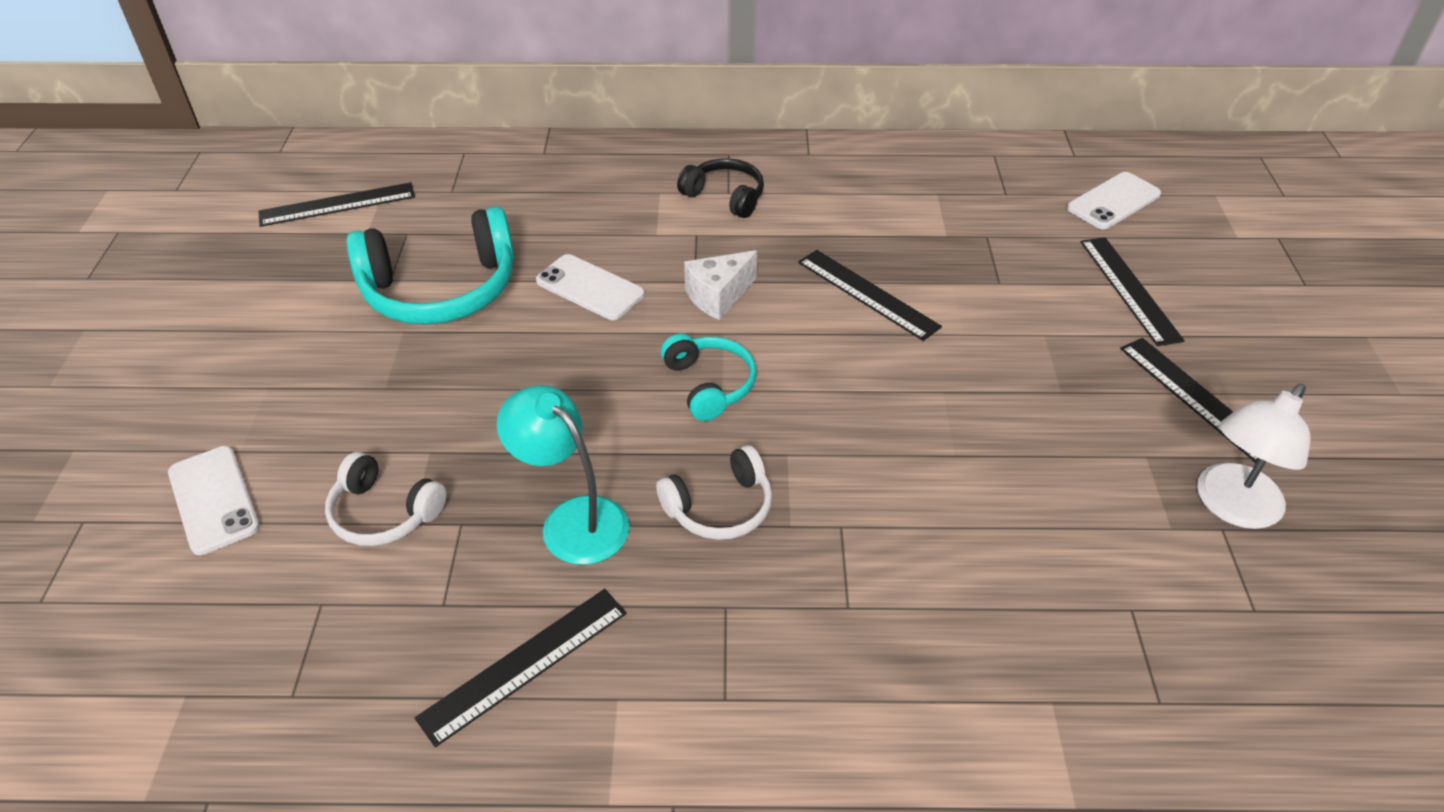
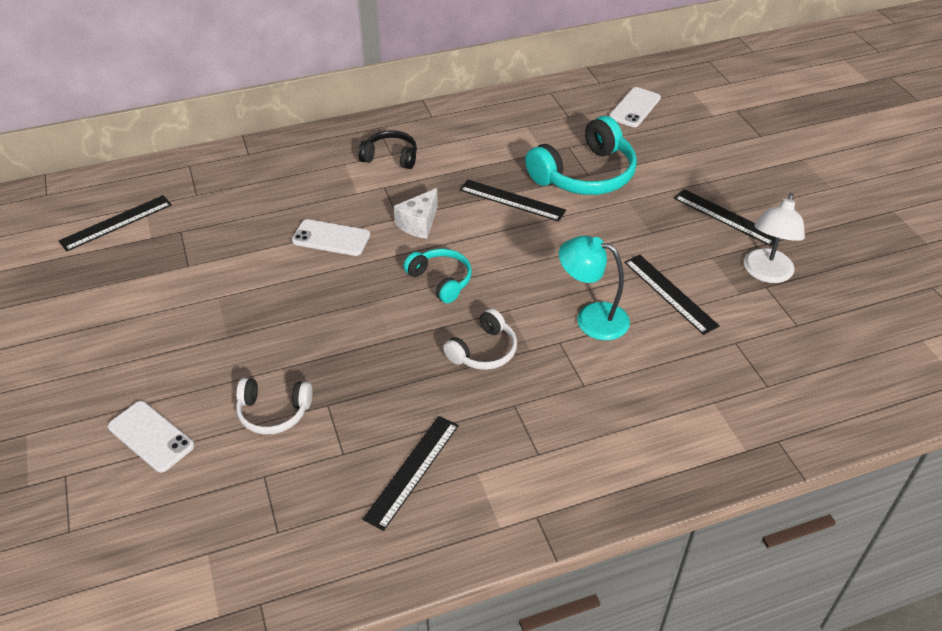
camera: 20 degrees left, 0 degrees up
(441, 289) = (228, 263): turquoise headphones -> turquoise headphones (584, 174)
(572, 519) = (397, 382): turquoise lamp -> turquoise lamp (591, 318)
(1129, 289) = (665, 161): black ruler -> black ruler (670, 293)

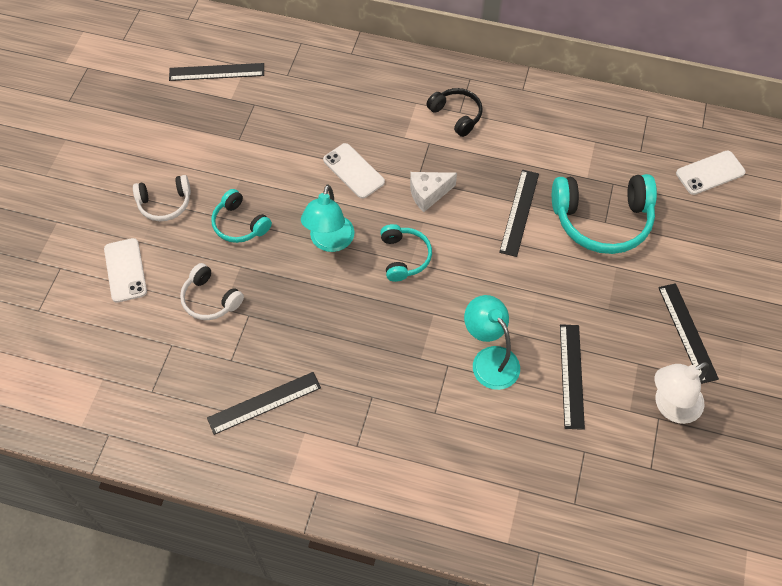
camera: 35 degrees right, 15 degrees up
(250, 333) = (240, 224): none -> turquoise headphones
(358, 303) = (330, 242): none -> turquoise lamp
(483, 351) = (386, 338): white headphones -> white headphones (165, 203)
(512, 200) = (519, 212): black ruler -> black ruler turned 45 degrees clockwise

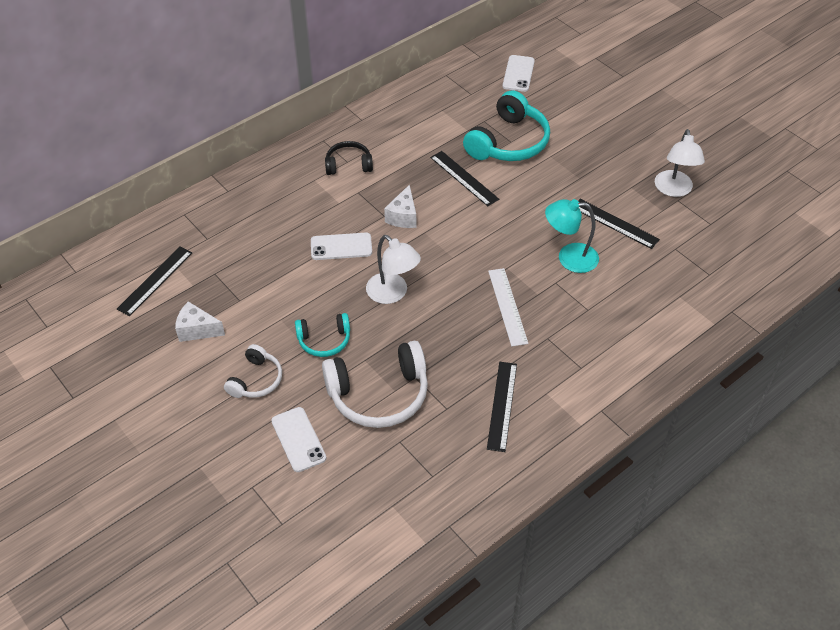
camera: 55 degrees left, 10 degrees down
(125, 270) = (298, 439): white phone -> white phone turned 45 degrees clockwise
(187, 132) = (197, 330): none -> white cheese
(210, 299) = (379, 394): white headphones -> white headphones, size x1.79
(330, 242) = (393, 294): turquoise lamp -> white lamp
(385, 341) = (507, 306): none -> white ruler
(404, 257) = (445, 258): turquoise headphones -> none
(687, 332) = (627, 152): black ruler -> none

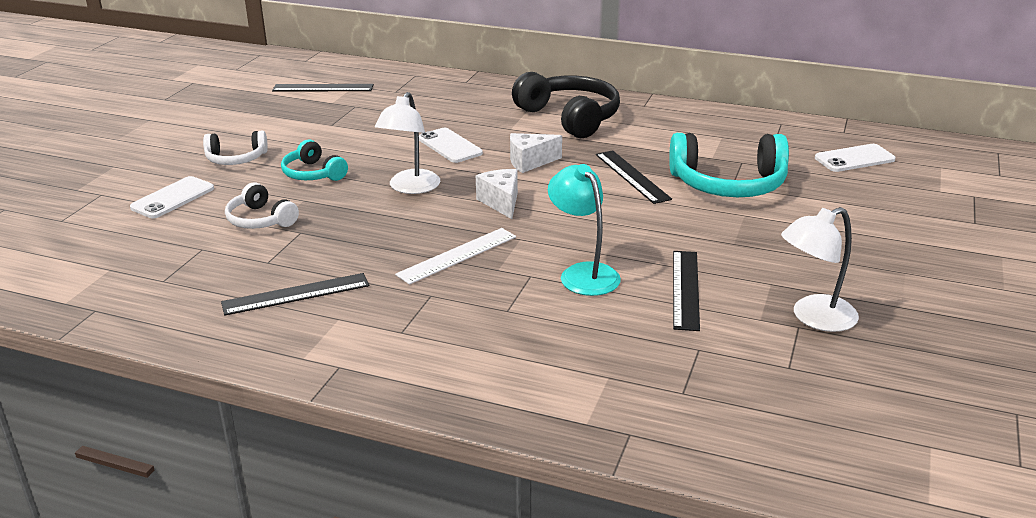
camera: 60 degrees right, 20 degrees down
(197, 330) = (278, 119): white cheese -> white cheese (501, 202)
(348, 165) = (570, 117): black headphones -> black headphones, size x1.79
(379, 394) = (260, 220): white headphones -> white headphones, size x0.56
(464, 178) = (632, 176): black ruler -> black ruler turned 45 degrees counterclockwise

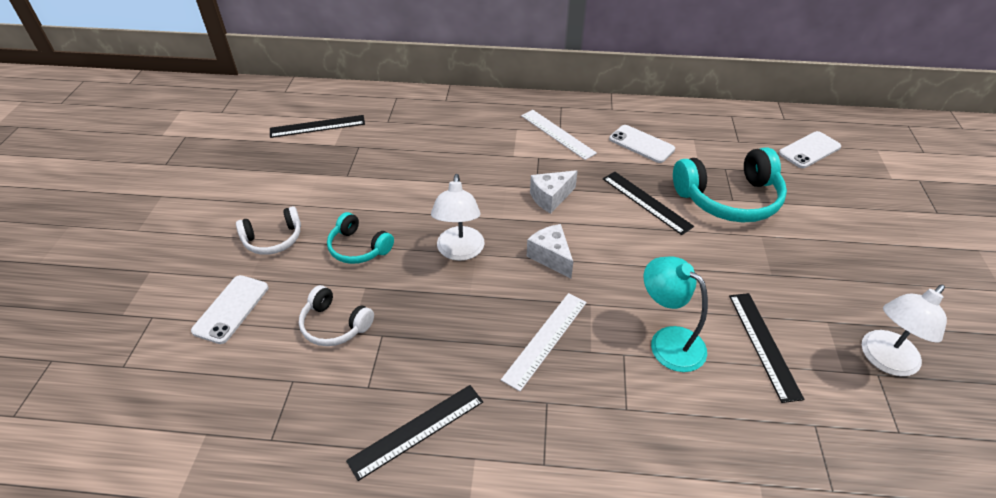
camera: 15 degrees left, 15 degrees up
(450, 146) = (470, 188): white phone -> white phone (641, 144)
(570, 117) = (557, 134): black headphones -> white ruler

